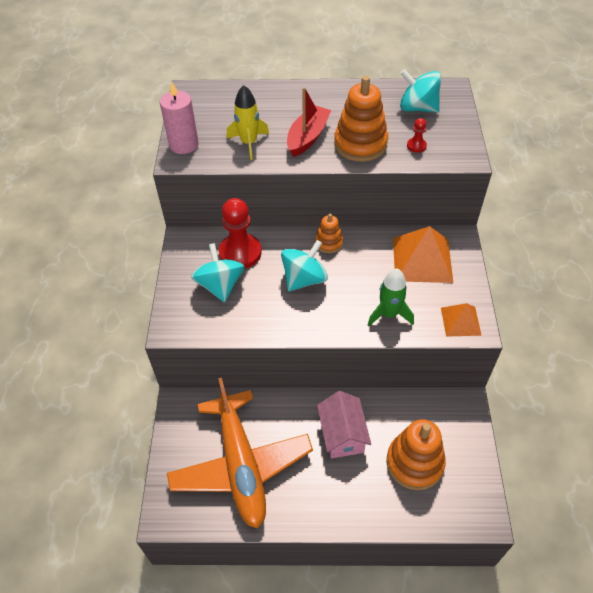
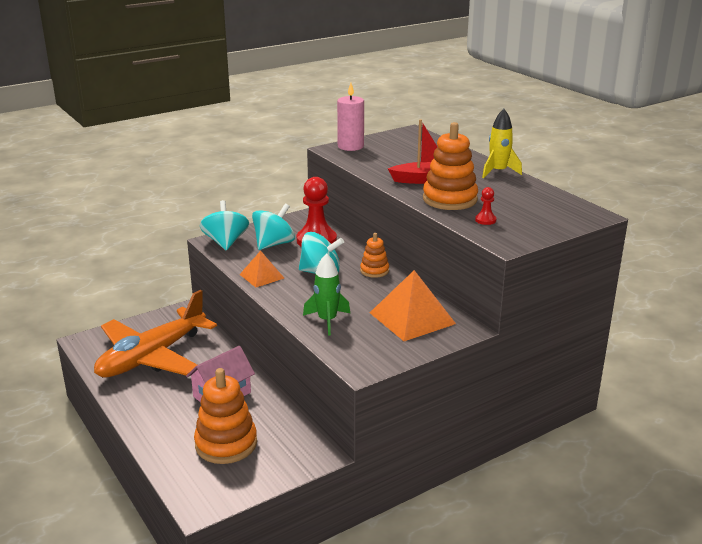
camera: 55 degrees right, 25 degrees down
(249, 143) = (385, 164): yellow rocket -> yellow rocket (498, 172)
(417, 108) = (538, 208): turquoise spinning top -> turquoise spinning top (225, 242)
(460, 321) = (360, 358): orange pyramid -> orange pyramid (261, 276)

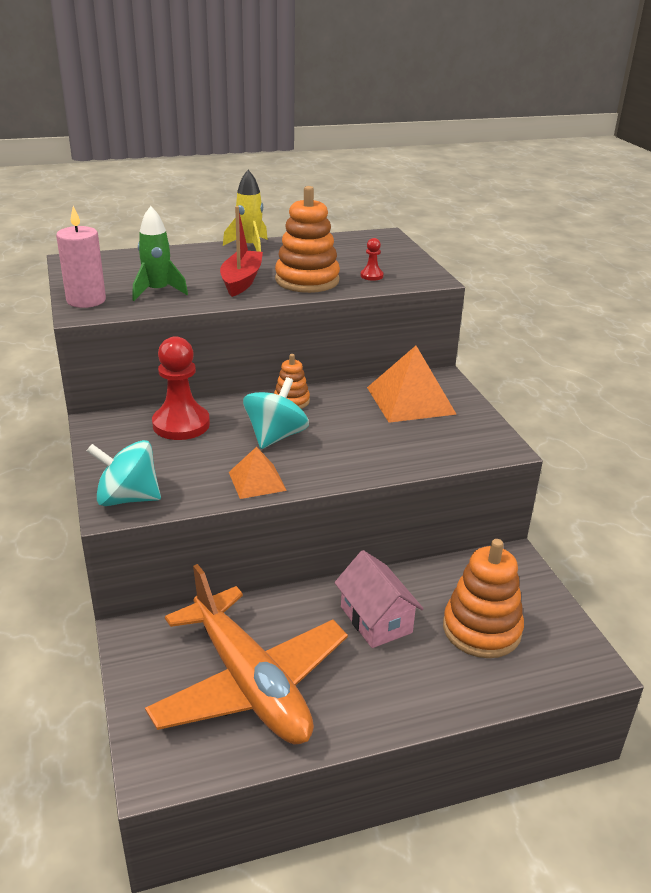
camera: 75 degrees left, 5 degrees up
(274, 244) = (166, 458): turquoise spinning top -> none
(327, 321) = (396, 451): green rocket -> green rocket (158, 291)

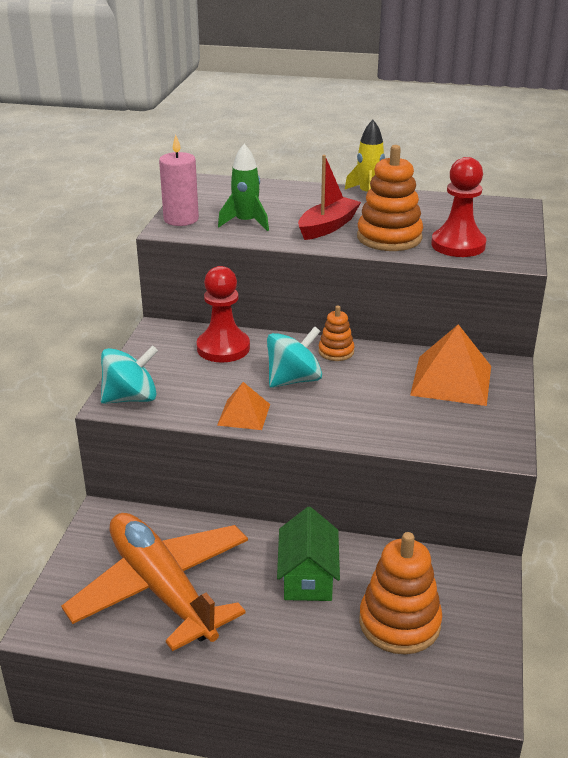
camera: 30 degrees right, 0 degrees up
(128, 498) = (131, 398): turquoise spinning top -> turquoise spinning top turned 120 degrees clockwise
(249, 683) = (162, 589): orange plane -> orange plane turned 150 degrees clockwise
(371, 276) = (458, 245): red pawn -> red pawn, size x2.23
(376, 619) = (308, 577): pink house -> green house

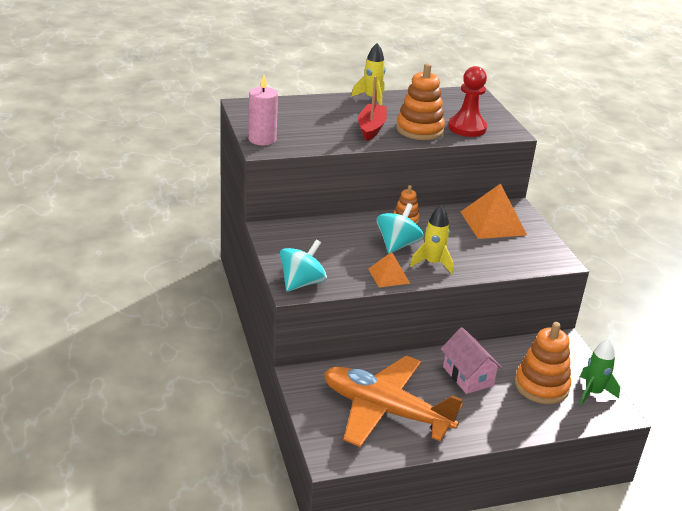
camera: 30 degrees left, 0 degrees up
(223, 348) = (328, 233): red pawn -> none
(246, 223) = (312, 134): green rocket -> green rocket (593, 392)
(308, 577) = (468, 376): green house -> pink house
(316, 412) = (432, 263): none -> yellow rocket

